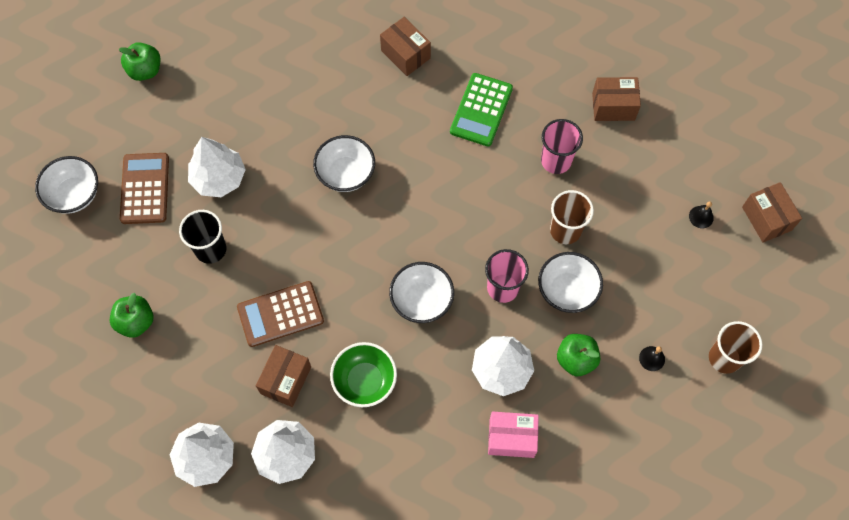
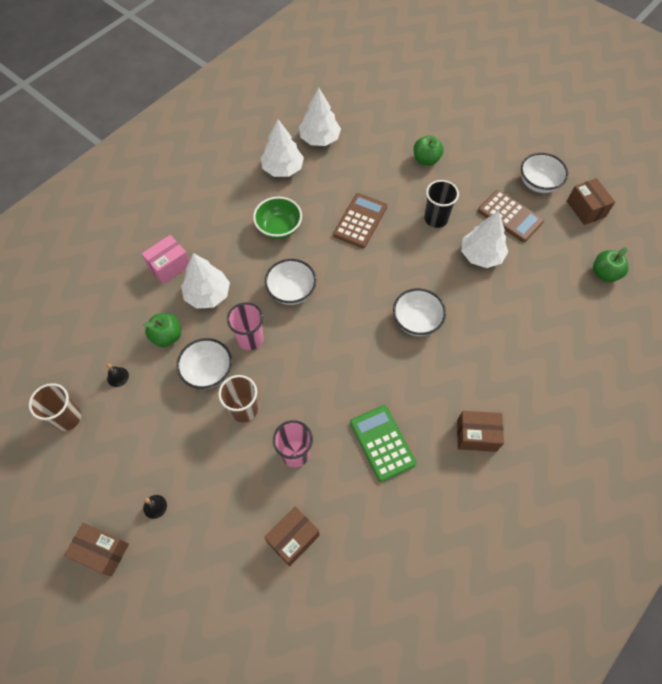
camera: 135 degrees right, 5 degrees down
(286, 380) = (320, 196): brown box -> brown box (585, 209)

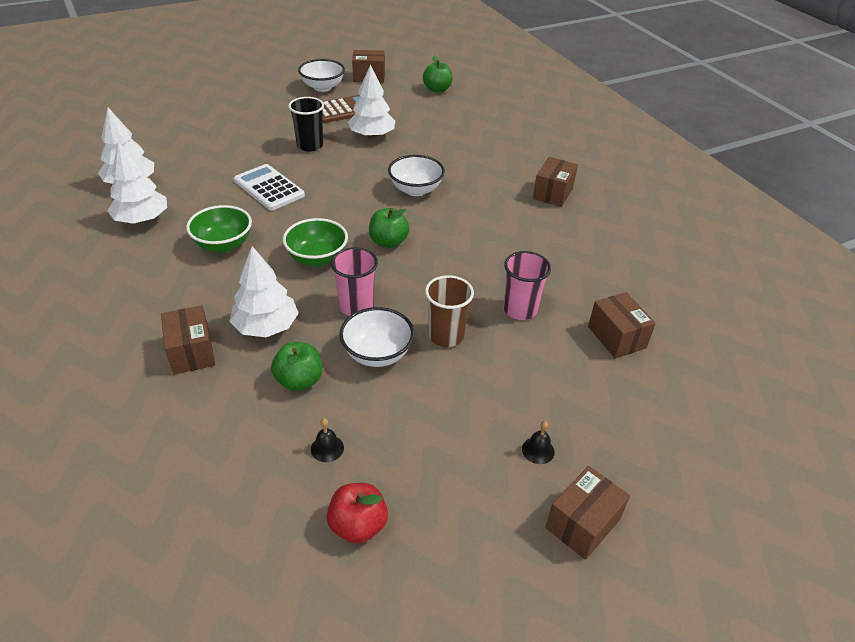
camera: 70 degrees left, 20 degrees down
(67, 417) = (358, 525): brown cup -> red apple
(169, 266) = (192, 352): pink box -> brown box
(291, 291) = (317, 258): white bowl -> green bowl
(360, 221) = (269, 188): brown calculator -> white calculator
(382, 443) = (535, 248): green calculator -> none
(426, 159) = (235, 130): green apple -> green apple (388, 242)

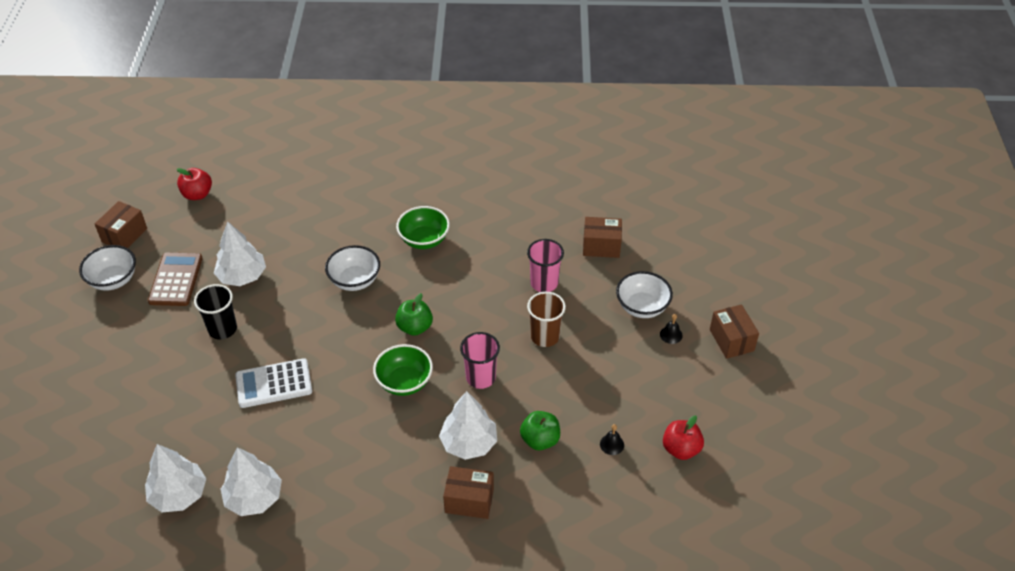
camera: 60 degrees left, 5 degrees up
(223, 244) = (340, 443): green bowl -> green bowl (424, 240)
(377, 354) = (539, 384): white bowl -> white bowl (642, 307)
(437, 89) = (197, 194): green apple -> red apple
(553, 193) = (424, 197): brown box -> none

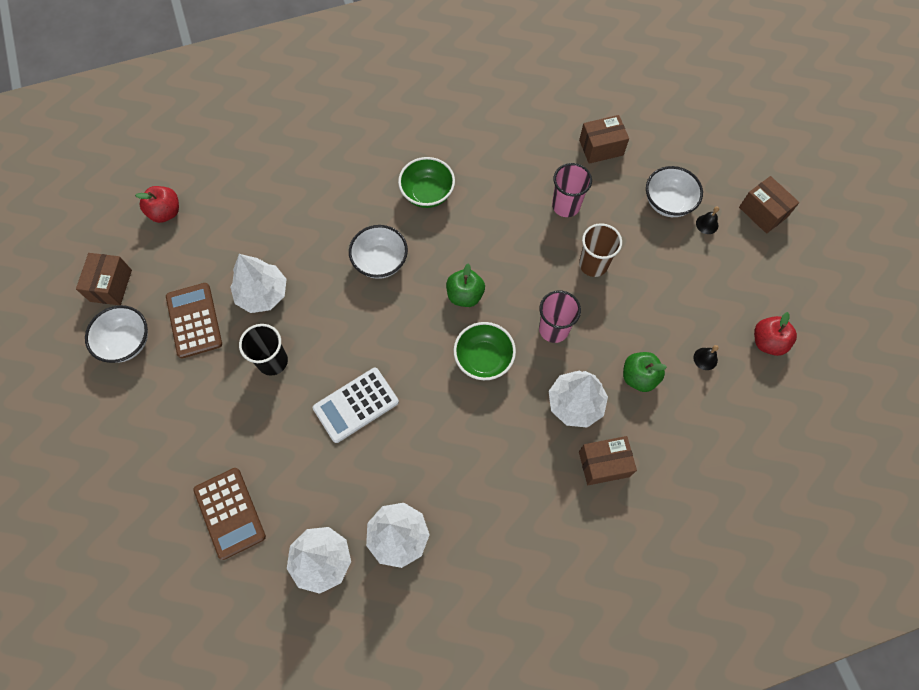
camera: 20 degrees left, 20 degrees up
(124, 432) = (229, 513): none -> brown calculator

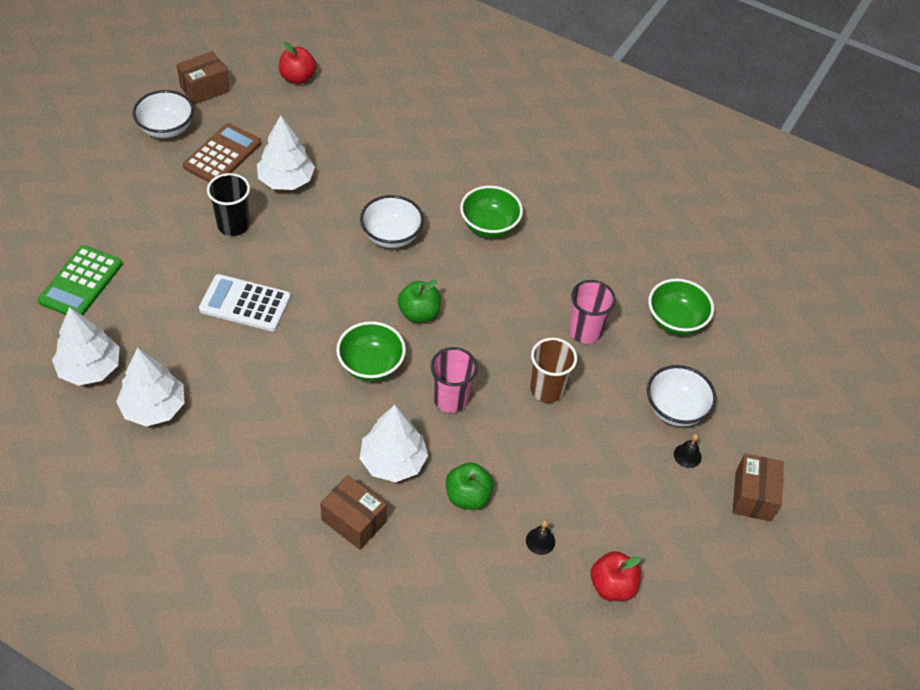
camera: 45 degrees right, 15 degrees down
(229, 513) = (81, 283): brown calculator -> green calculator
(601, 147) = (675, 320): brown box -> green bowl

